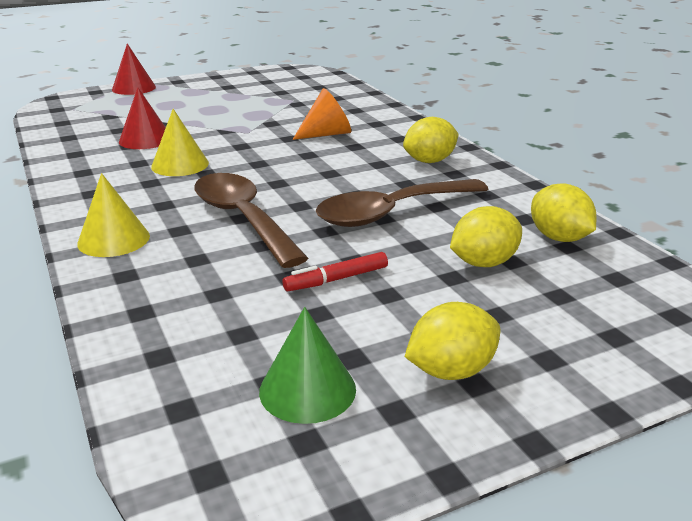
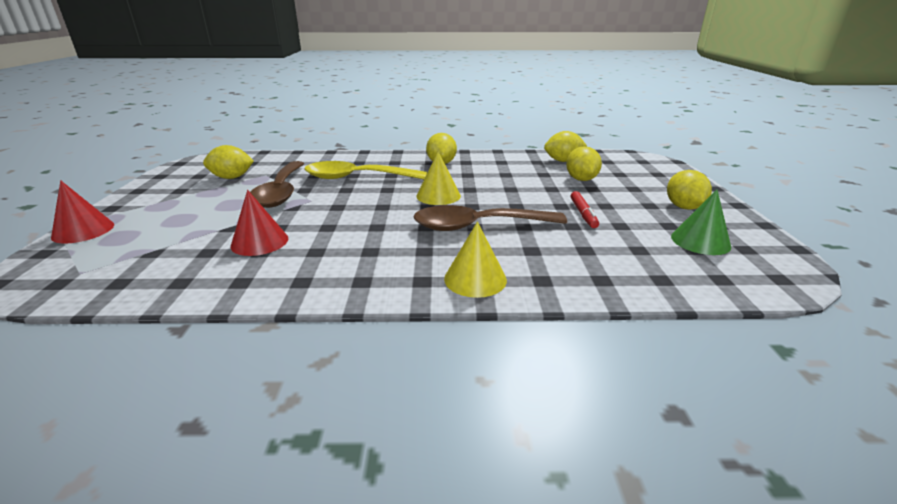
camera: 65 degrees left, 0 degrees up
(180, 165) = (346, 234): yellow cone -> yellow cone (438, 195)
(273, 92) = (232, 177): none -> yellow lemon
(327, 134) = (357, 178): orange cone -> yellow spoon
(392, 212) = (505, 185): brown spoon -> brown spoon (281, 192)

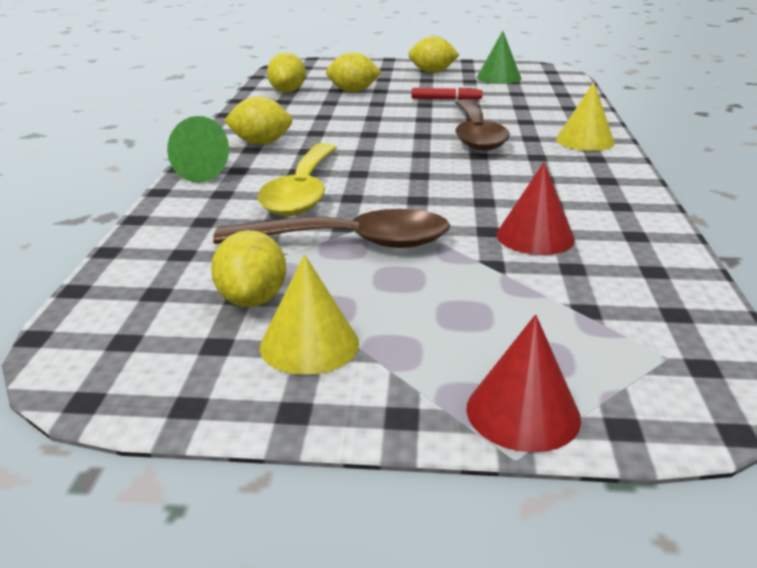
camera: 85 degrees left, 0 degrees up
(391, 157) = (207, 172): none -> green cone
(438, 195) = (388, 148): yellow cone -> yellow cone (309, 344)

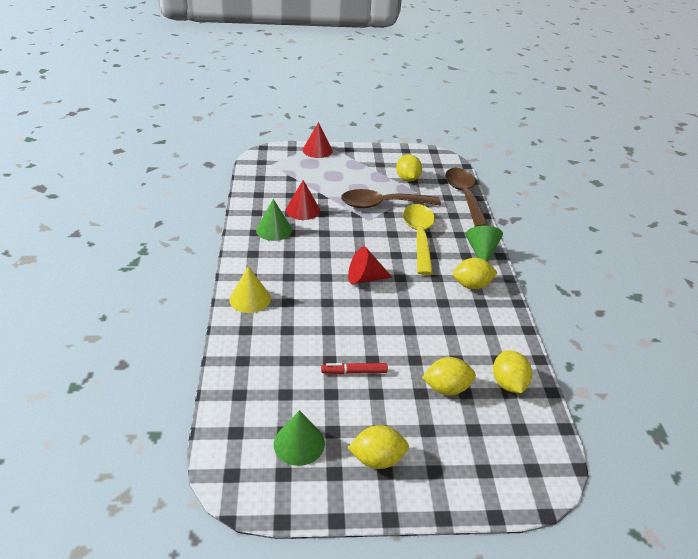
camera: 170 degrees right, 10 degrees up
(309, 344) = (381, 165): yellow cone -> none
(419, 152) = (364, 278): none -> red cone
(476, 135) = (327, 304): brown spoon -> brown spoon (464, 196)
(584, 207) = (274, 230): none -> green cone

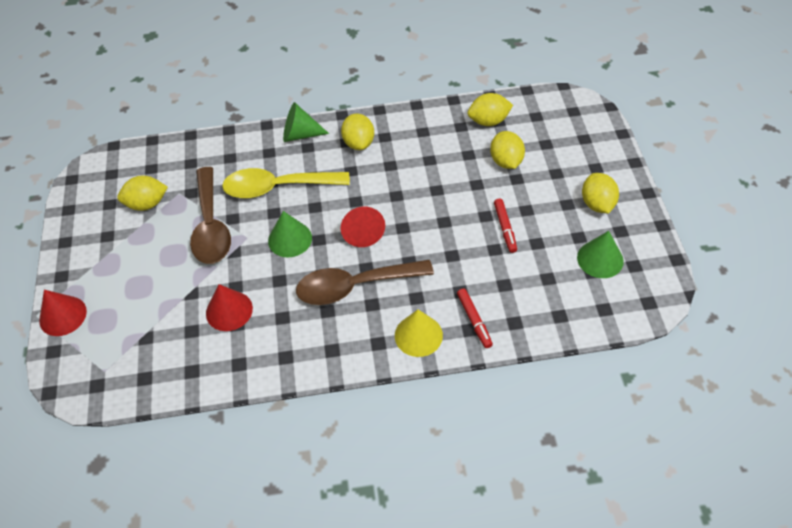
camera: 90 degrees left, 15 degrees up
(253, 334) = (474, 320): none -> red marker
(274, 230) = (278, 336): green cone -> green cone (290, 239)
(464, 196) = (188, 148): brown spoon -> brown spoon (355, 286)

